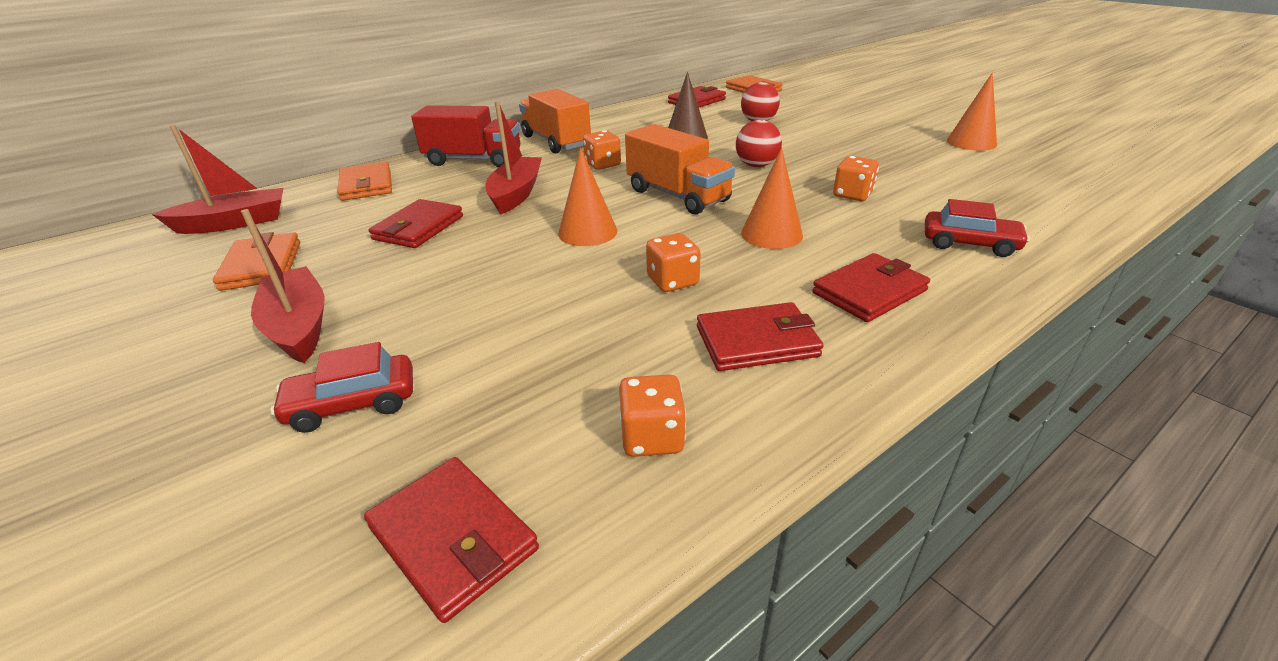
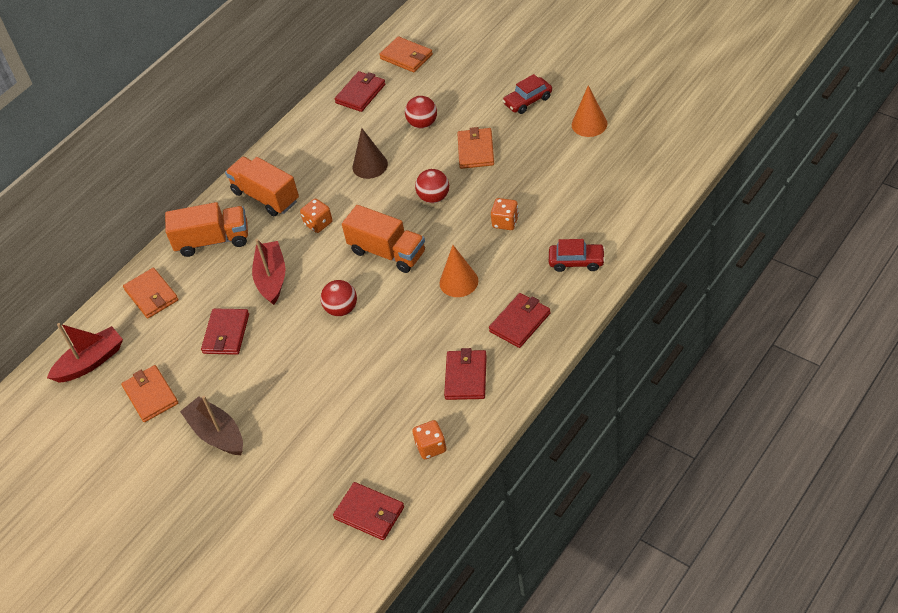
camera: 10 degrees left, 15 degrees up
(298, 326) = (217, 434): red boat -> brown boat
(352, 404) = (284, 470): red car -> red car (528, 101)
(473, 160) = (213, 241): red truck -> orange truck
(587, 232) = (341, 309): orange cone -> red ball
(672, 281) = (410, 342): orange dice -> none
(757, 341) = (466, 377): red wallet -> red wallet turned 60 degrees counterclockwise
(819, 143) = (476, 150): none -> orange wallet

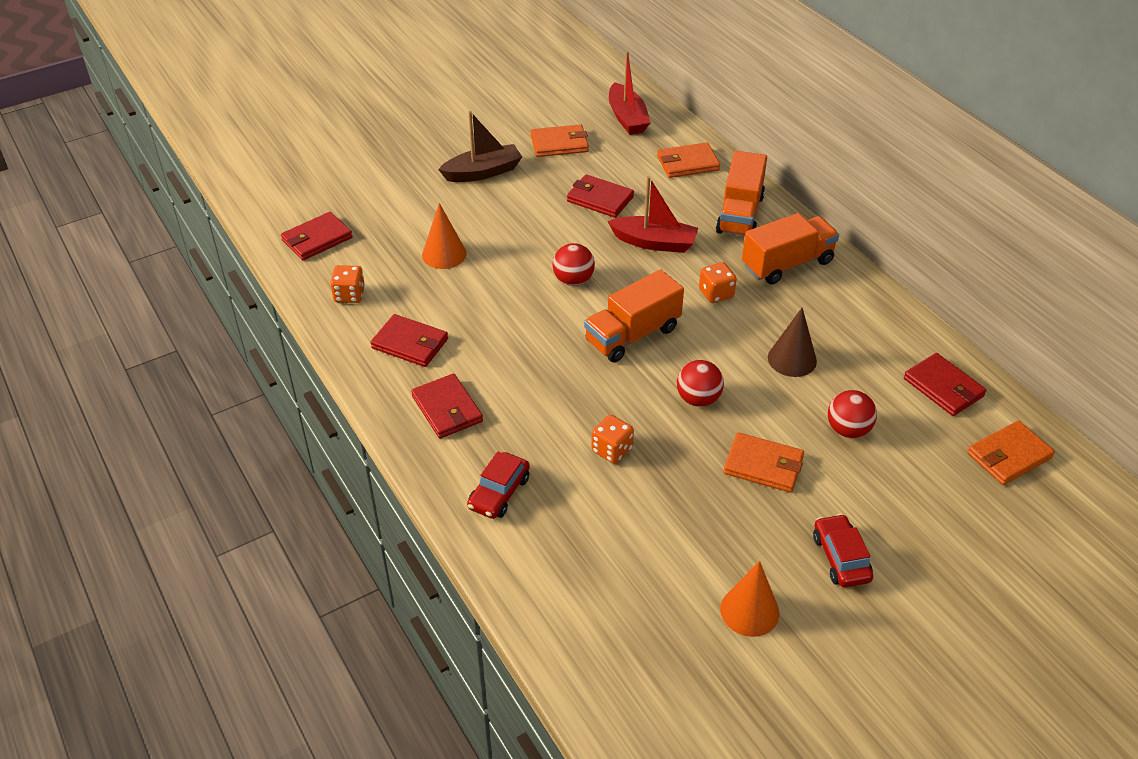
camera: 105 degrees right, 5 degrees down
(458, 282) = (545, 378): orange cone -> orange cone (444, 254)

